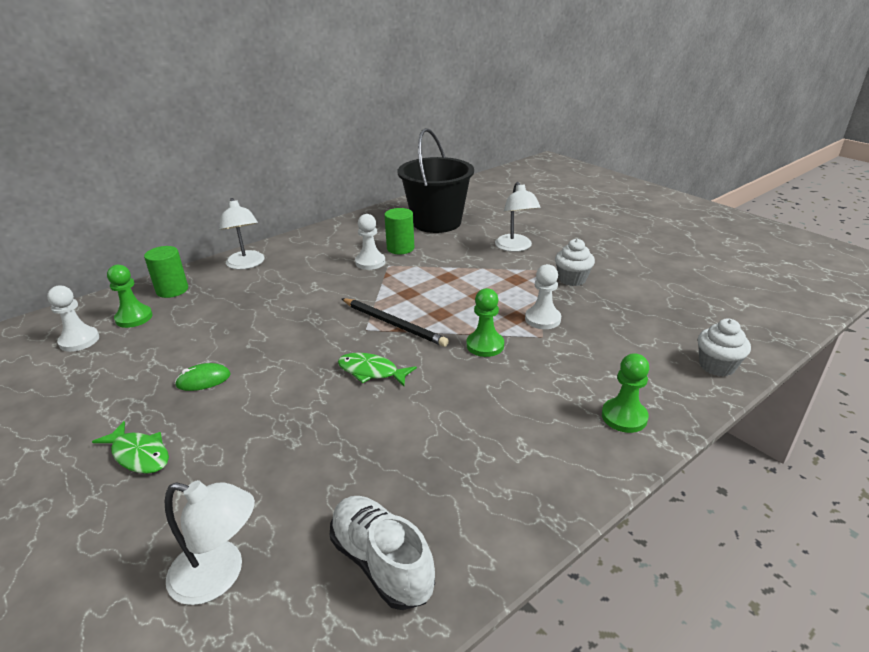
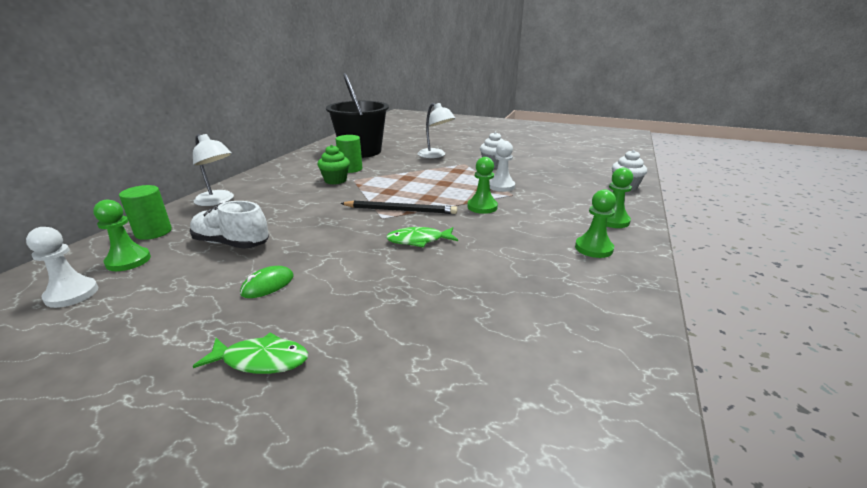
camera: 30 degrees left, 5 degrees down
(219, 575) = (461, 416): white lamp -> none
(370, 262) = (335, 180): white pawn -> green cupcake
(381, 562) = (578, 349): white shoe -> white shoe (231, 243)
(548, 449) = (593, 248): none -> green pawn

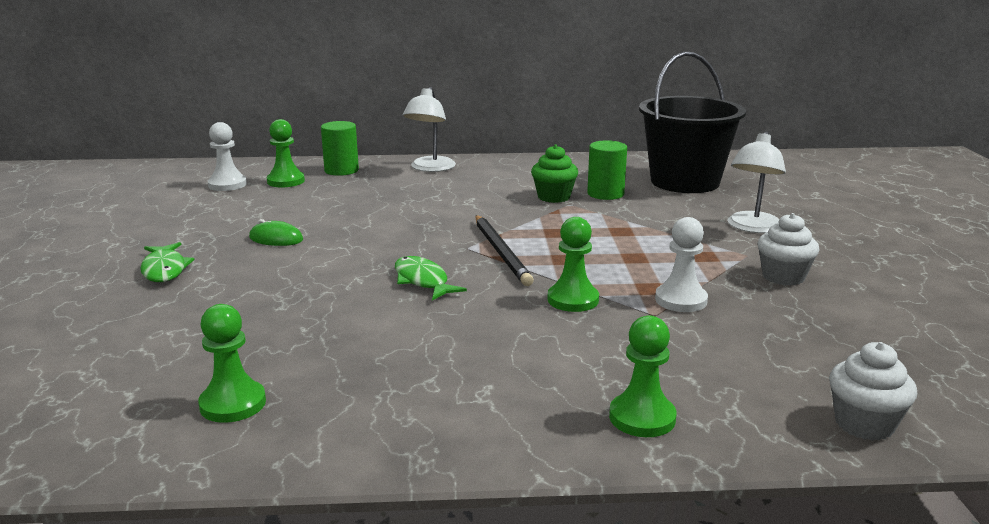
camera: 65 degrees right, 5 degrees down
(231, 243) = (343, 202): white shoe -> none
(593, 248) = (505, 406): green pawn -> green pawn (233, 404)

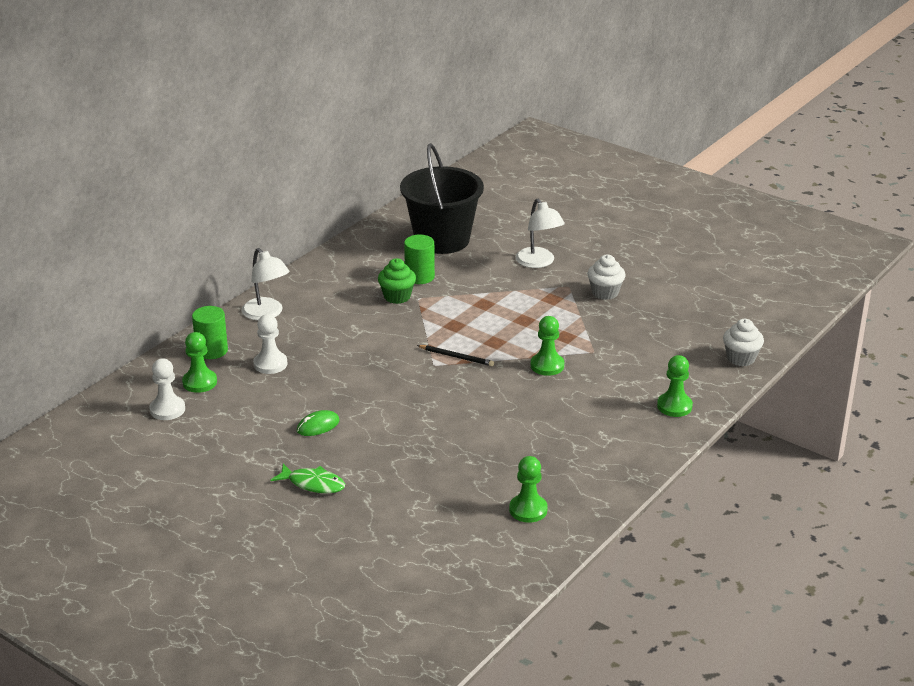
camera: 50 degrees left, 10 degrees up
(422, 281) = (460, 400): green fish -> none
(501, 252) = (456, 357): black pencil -> black pencil, size x0.64
(681, 300) = (589, 336): white pawn -> white pawn (270, 364)

